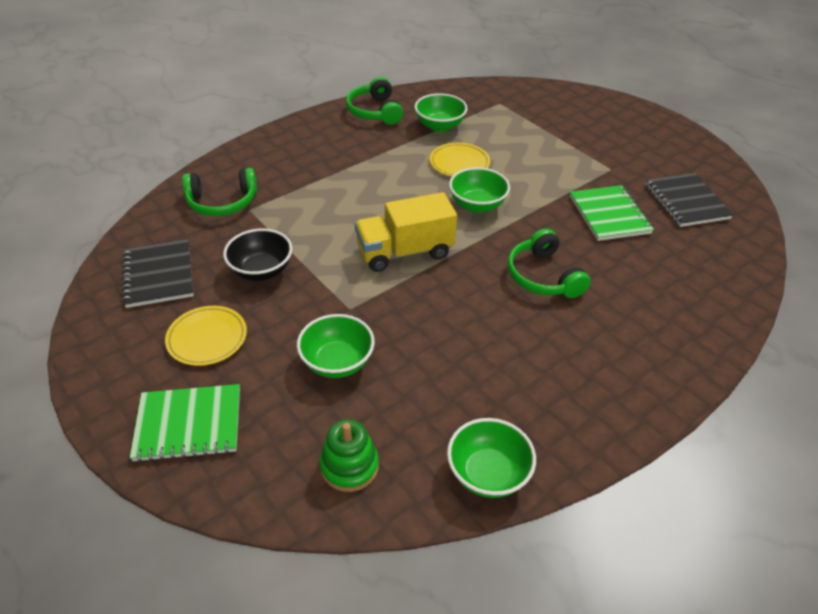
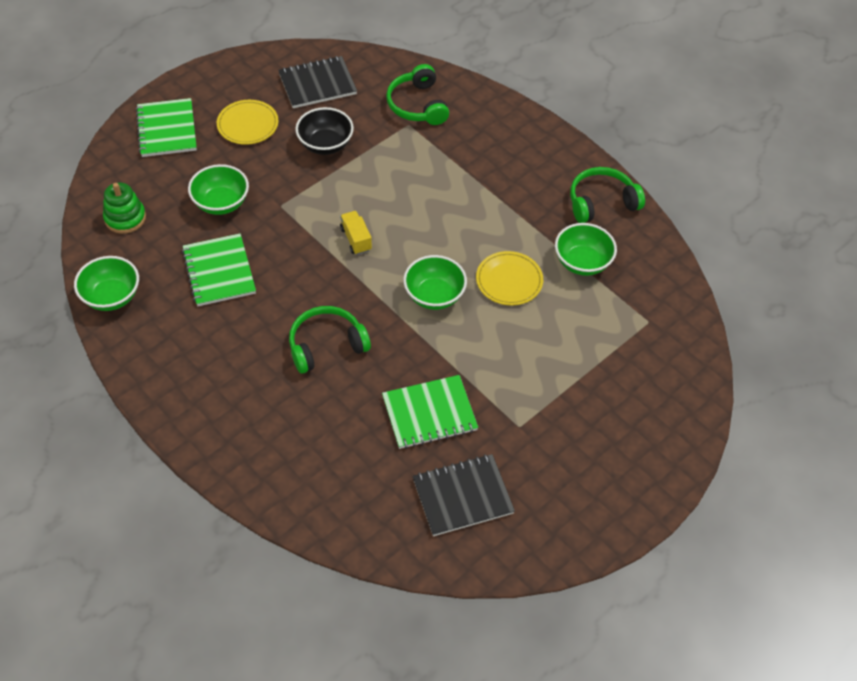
camera: 85 degrees right, 10 degrees up
(405, 252) = (356, 239): yellow truck -> yellow truck, size x0.51
(446, 362) = (219, 271): none -> green notebook

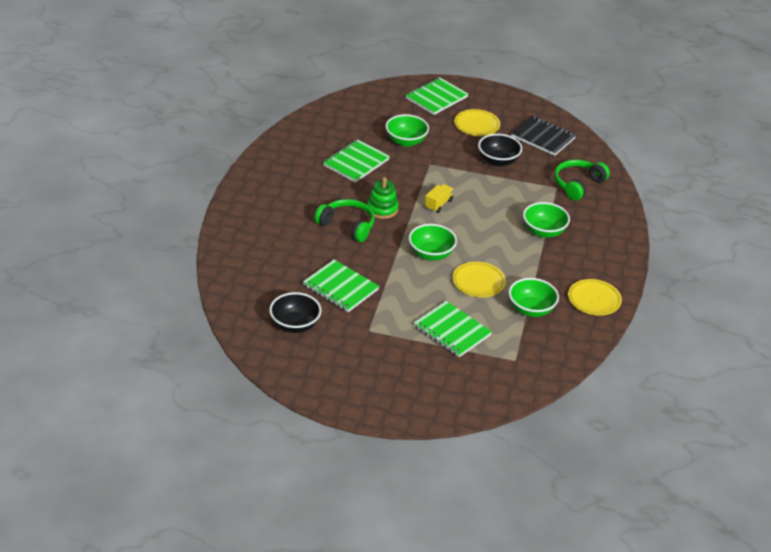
camera: 55 degrees right, 15 degrees down
(111, 296) = (297, 133): green bowl -> green bowl (543, 231)
(125, 218) = (355, 113): green stacking toy -> green stacking toy (382, 209)
(462, 496) = (295, 325): black notebook -> black bowl
(570, 350) = (452, 331): none -> green notebook
(601, 202) = (594, 299): green headphones -> yellow plate

